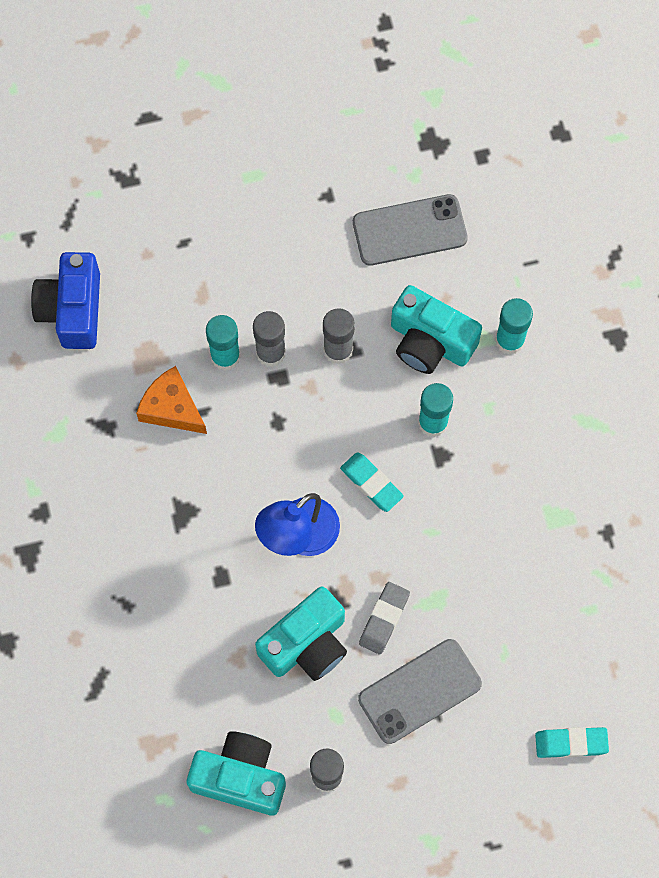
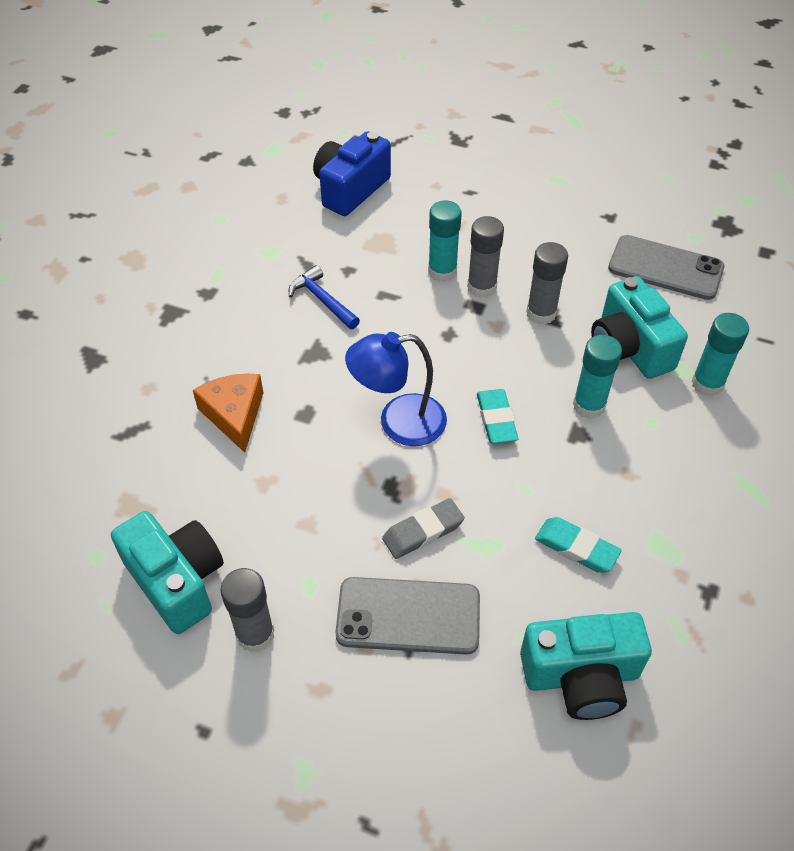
camera: 35 degrees right, 20 degrees down
(146, 455) = (322, 300): none -> blue hammer
(171, 408) = (370, 281): orange cheese -> orange cheese (234, 415)
(306, 644) = (334, 508): turquoise camera -> turquoise camera (581, 676)
(571, 743) = (534, 774): turquoise eraser -> turquoise eraser (576, 548)

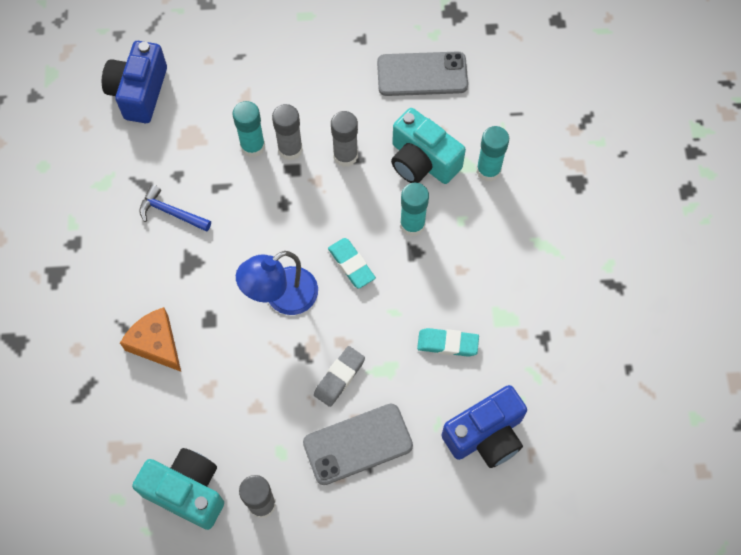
camera: 25 degrees left, 15 degrees up
(581, 676) = (485, 435): turquoise camera -> blue camera

